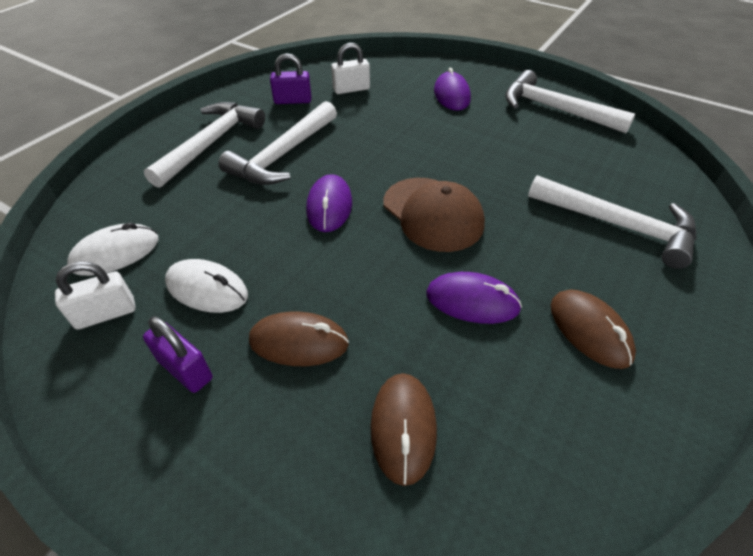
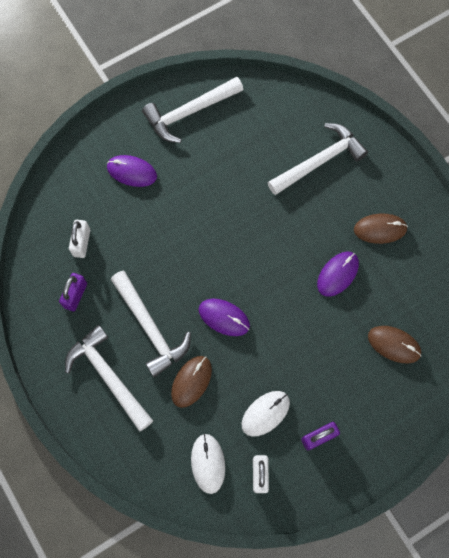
camera: 65 degrees left, 25 degrees up
(299, 342) = (325, 374): brown mouse -> brown mouse (191, 381)
(432, 214) = (261, 258): brown cap -> none

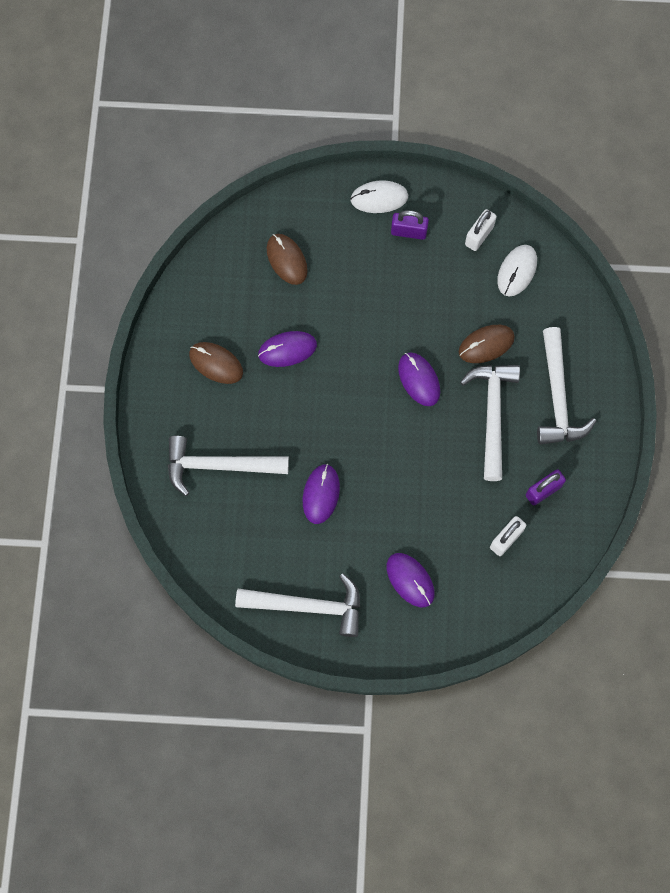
camera: 145 degrees left, 0 degrees up
(234, 188) = (321, 494): none -> purple mouse
(265, 413) = (440, 278): white mouse -> white mouse (379, 198)

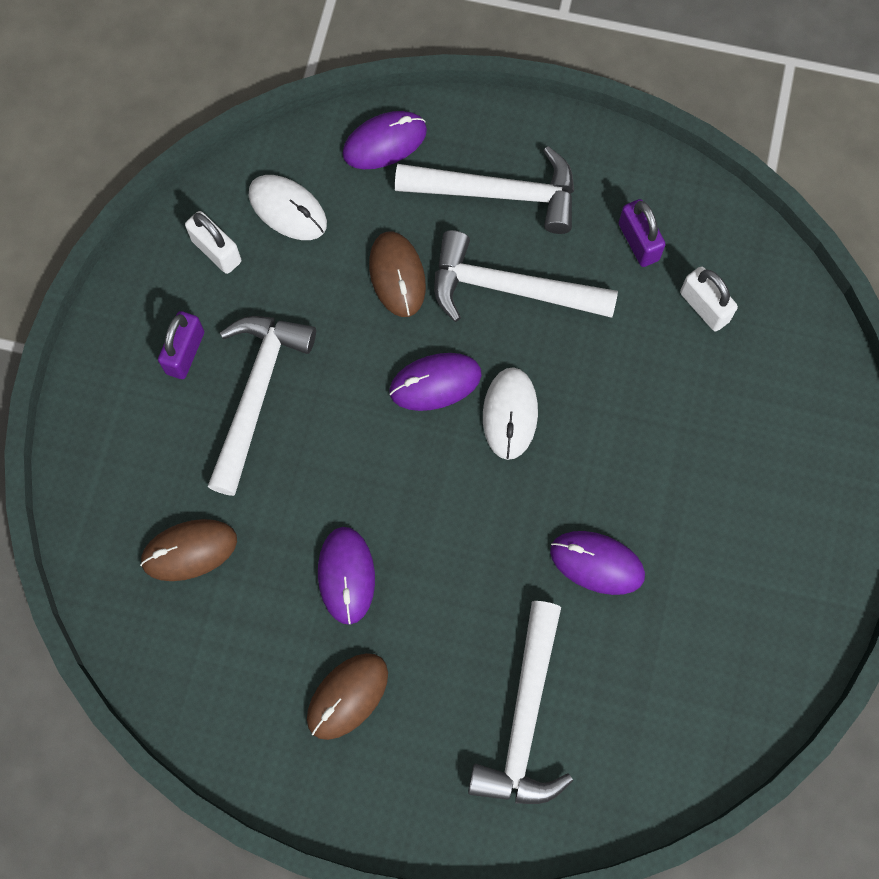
camera: 80 degrees left, 0 degrees up
(308, 606) = (773, 613): white hammer -> white hammer (257, 394)
(379, 198) = (116, 387): white mouse -> white mouse (510, 414)
(410, 580) = (750, 453): purple mouse -> purple mouse (384, 142)

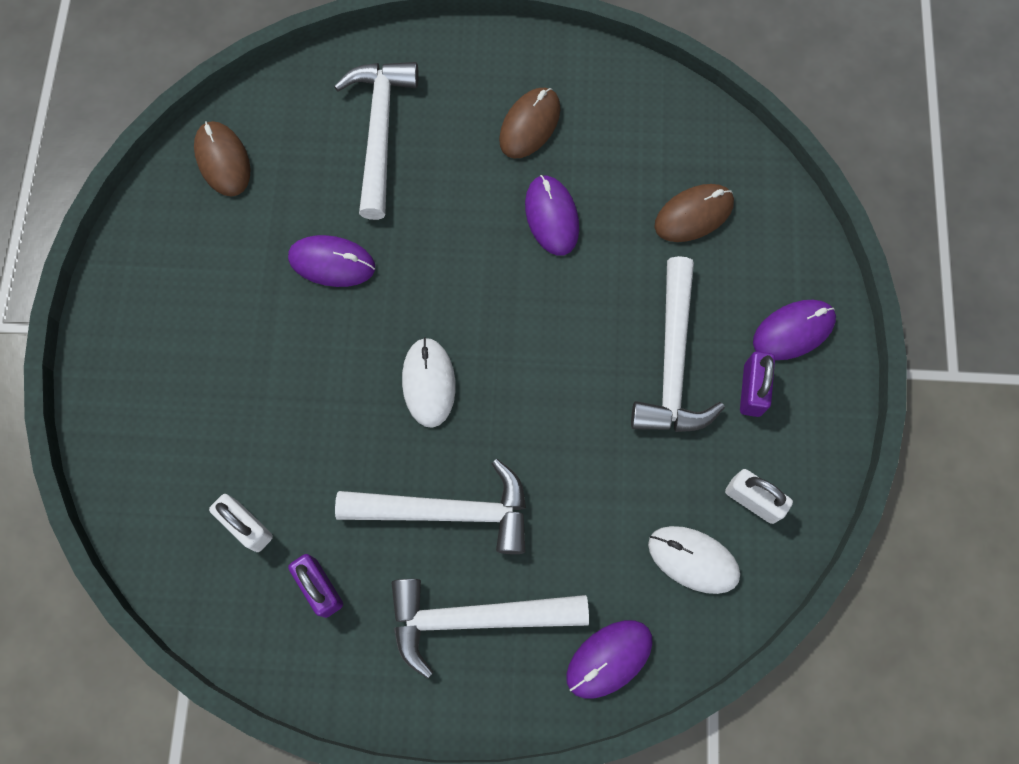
camera: 170 degrees right, 0 degrees up
(397, 275) = (564, 505): brown mouse -> brown mouse (223, 160)
(435, 383) = (505, 401): purple mouse -> purple mouse (793, 331)

